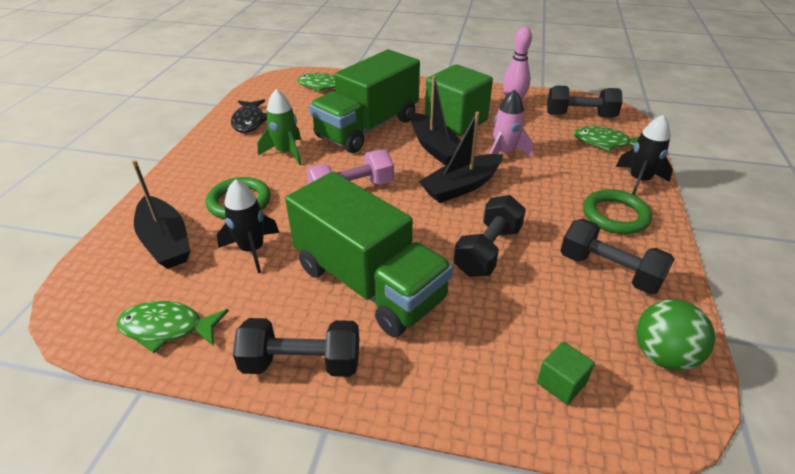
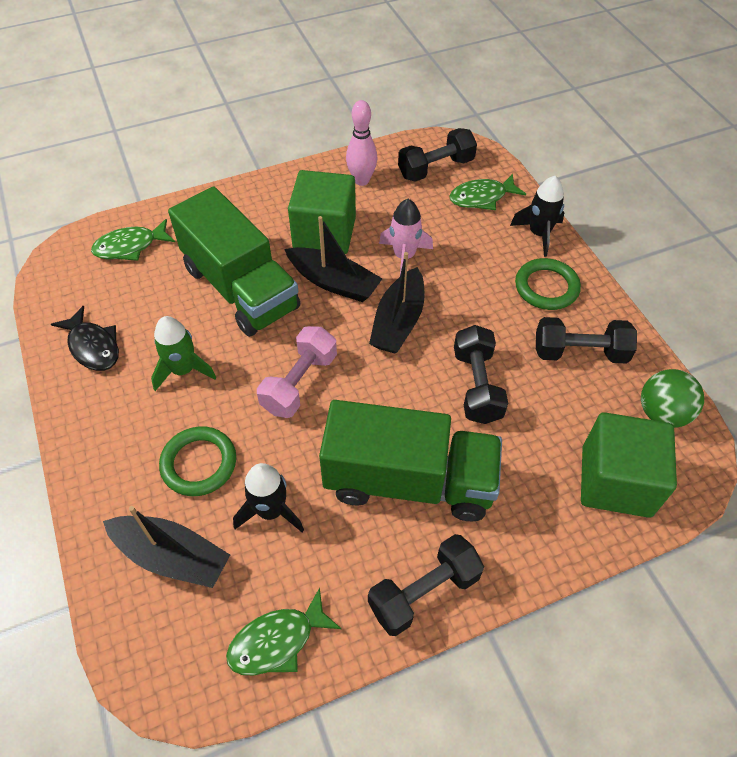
camera: 35 degrees left, 15 degrees up
(368, 128) = (240, 288): green truck -> green truck turned 45 degrees counterclockwise
(561, 383) = (616, 481): green cube -> green cube, size x2.23

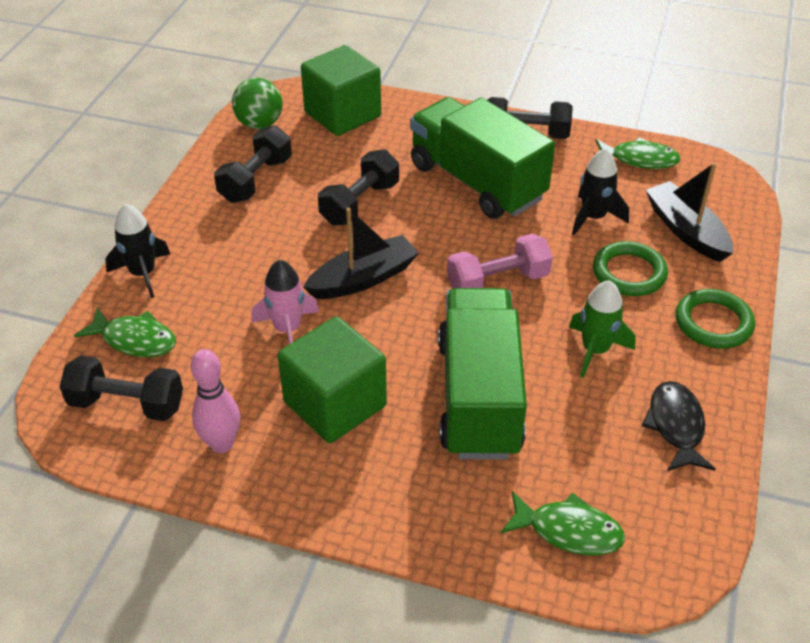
camera: 140 degrees left, 10 degrees down
(334, 282) = (381, 346): black boat -> none
(546, 287) = (208, 231): green ring -> green ring (713, 323)
(579, 352) = (256, 180): black dumbbell -> black dumbbell turned 75 degrees clockwise

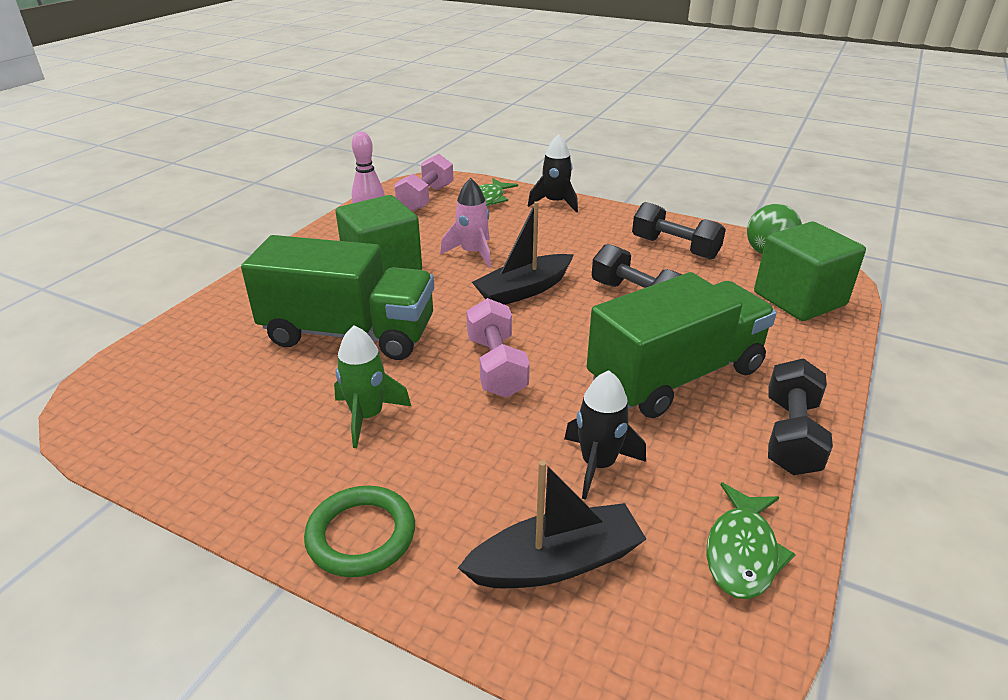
camera: 100 degrees right, 10 degrees down
(127, 404) = (426, 198): black dumbbell -> pink dumbbell
(363, 278) = (524, 290): black boat -> black boat turned 75 degrees clockwise
(568, 531) = (178, 358): green fish -> none
(629, 273) = (481, 474): green ring -> none
(676, 426) = (231, 453): black fish -> none

